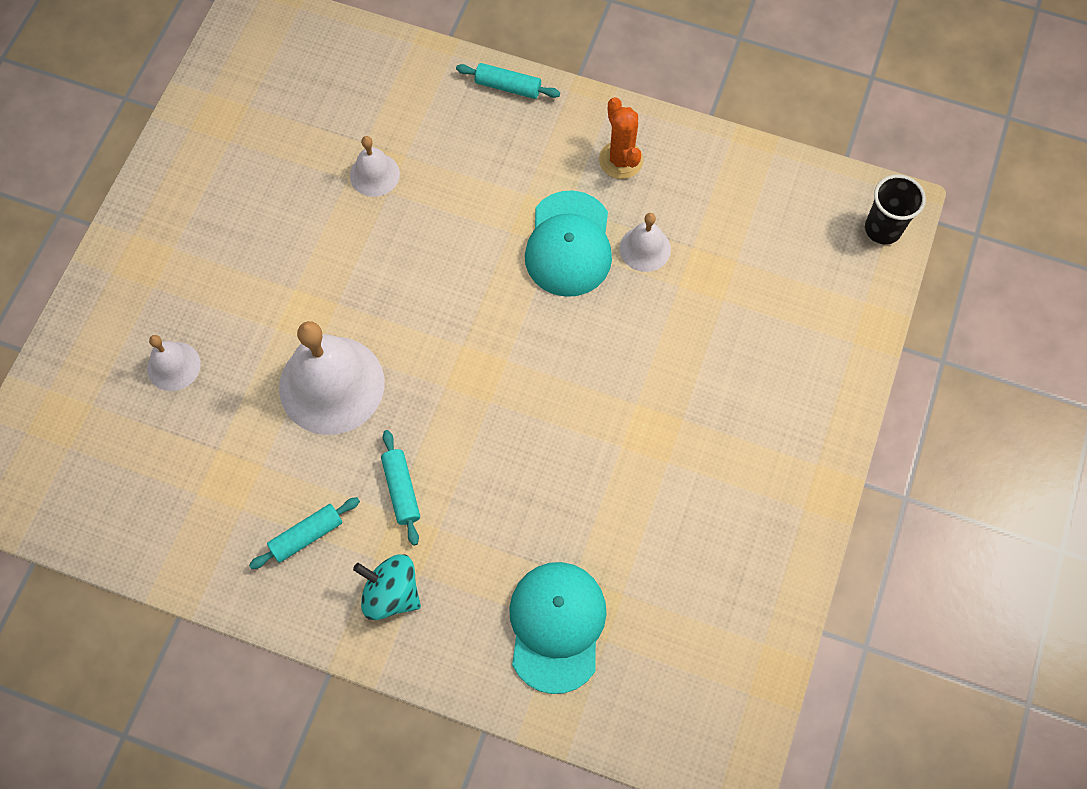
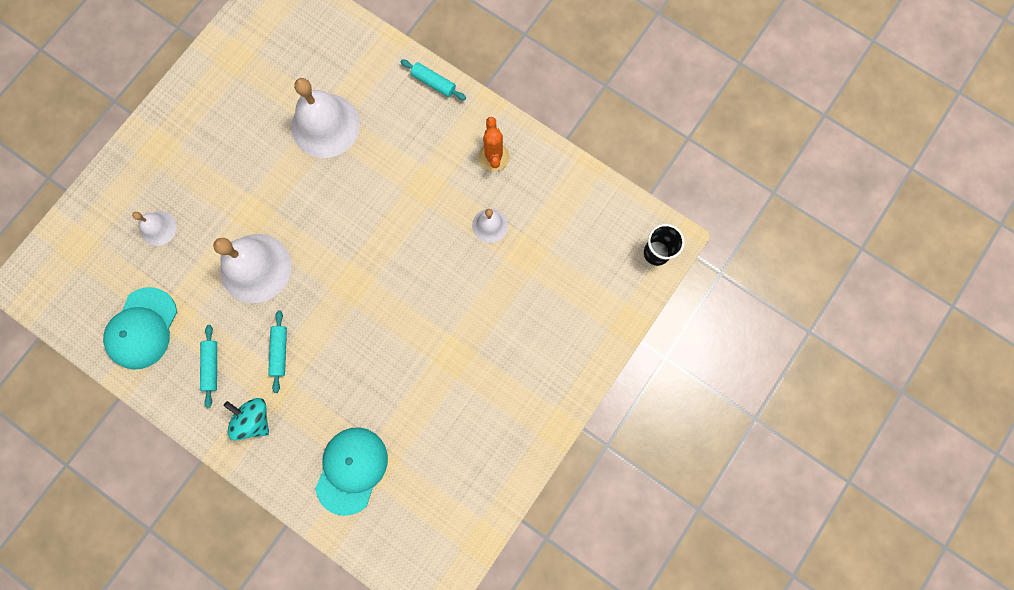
camera: 15 degrees right, 10 degrees up
(307, 535) = (211, 366): turquoise rolling pin -> turquoise rolling pin turned 75 degrees counterclockwise
(374, 174) = (325, 125): white bell -> white bell, size x1.97
(569, 244) = (439, 209): turquoise cap -> turquoise cap (142, 328)

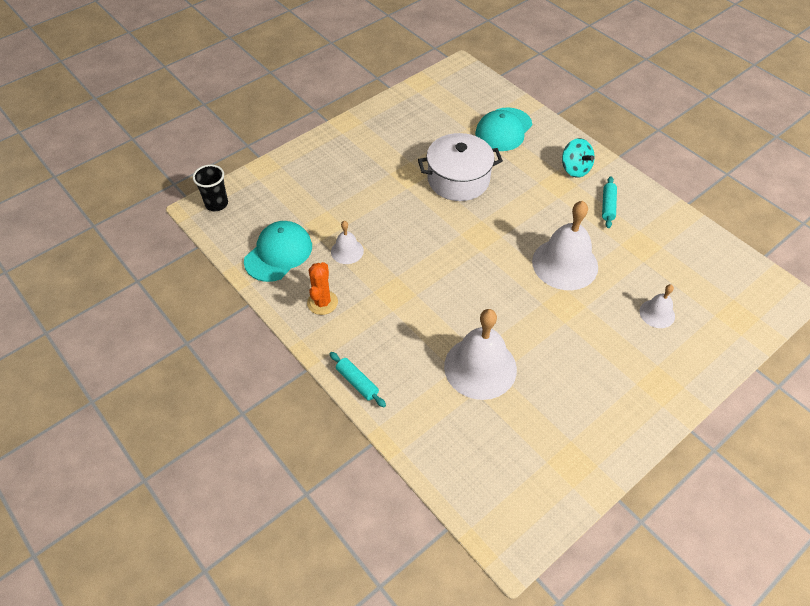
camera: 165 degrees left, 25 degrees down
(142, 328) = (669, 242): turquoise cap -> turquoise cap (278, 253)
(280, 352) = (549, 204): turquoise rolling pin -> none
(392, 363) = (458, 179): none -> white pot

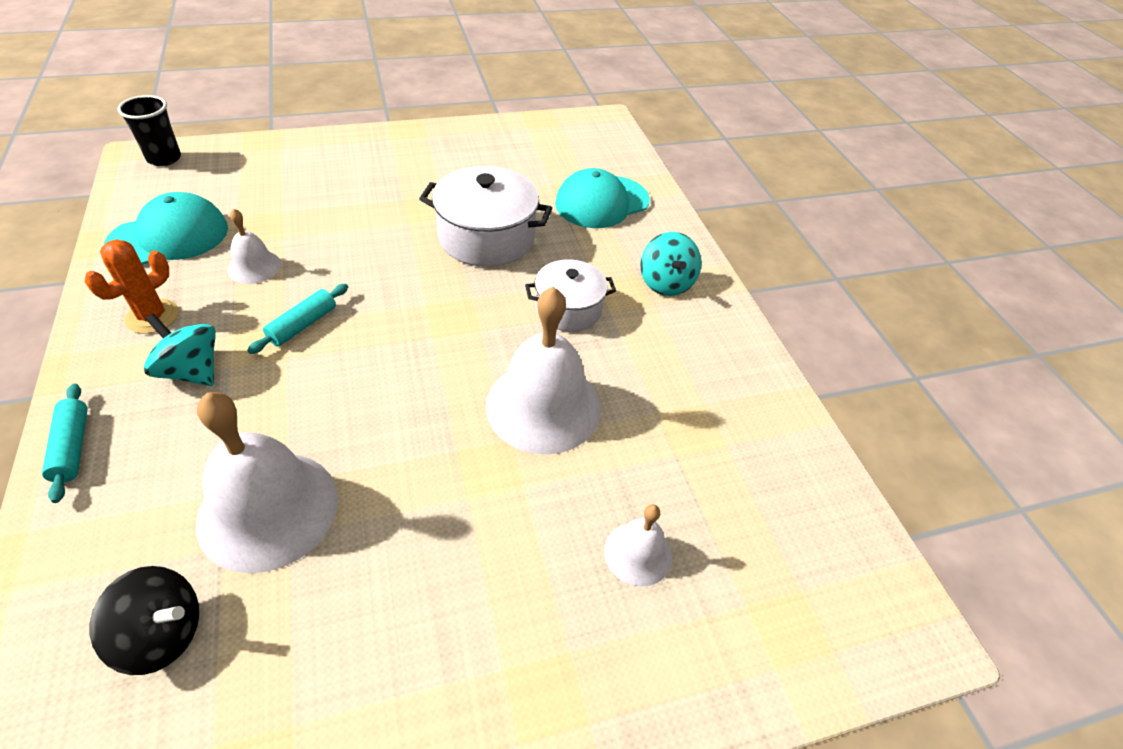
camera: 20 degrees right, 5 degrees down
(375, 321) = (192, 371): none -> turquoise spinning top
(485, 435) = (162, 634): none -> black spinning top
(536, 205) = (568, 309): none -> white pot
(608, 206) = (679, 350): turquoise rolling pin -> turquoise rolling pin (303, 325)

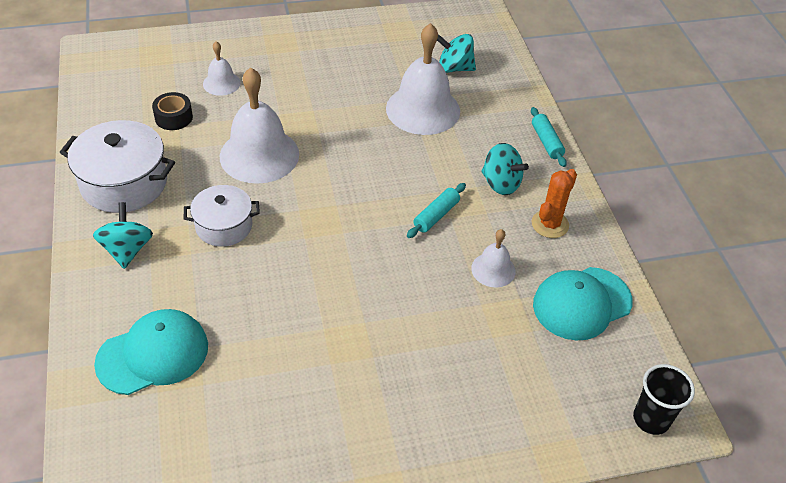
camera: 175 degrees left, 0 degrees up
(162, 634) = (454, 68): black spinning top -> turquoise spinning top
(486, 237) = (287, 303): white pot -> white pot (124, 183)
(690, 469) = (173, 117): none -> black tape

